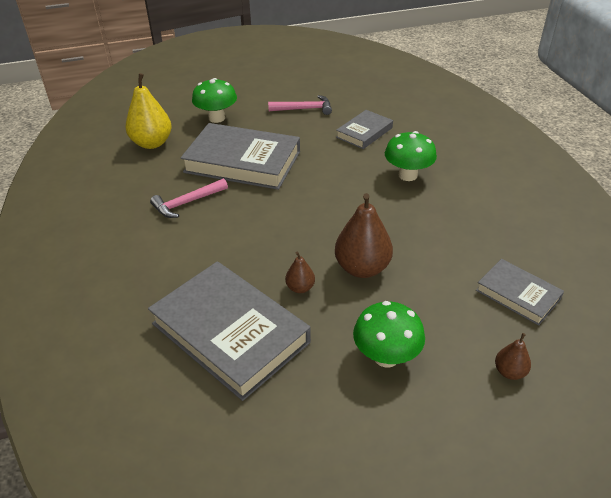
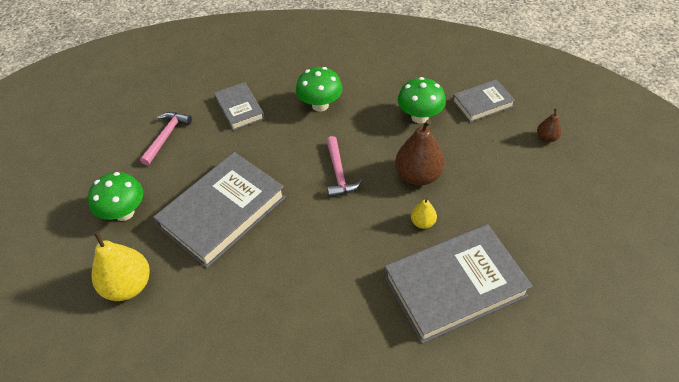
camera: 65 degrees left, 10 degrees up
(187, 203) = (261, 276): pink hammer -> pink hammer (338, 173)
(300, 288) = (422, 222): brown pear -> yellow pear
(386, 356) = (513, 195): green mushroom -> green mushroom (419, 117)

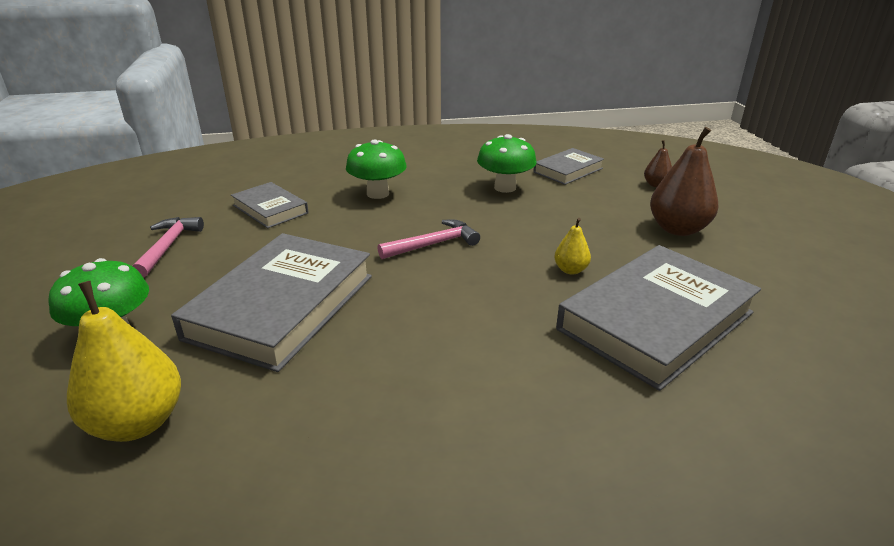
camera: 20 degrees left, 20 degrees down
(338, 173) = (433, 244): pink hammer -> pink hammer turned 90 degrees counterclockwise
(418, 175) = (536, 232): brown pear -> brown pear (677, 229)

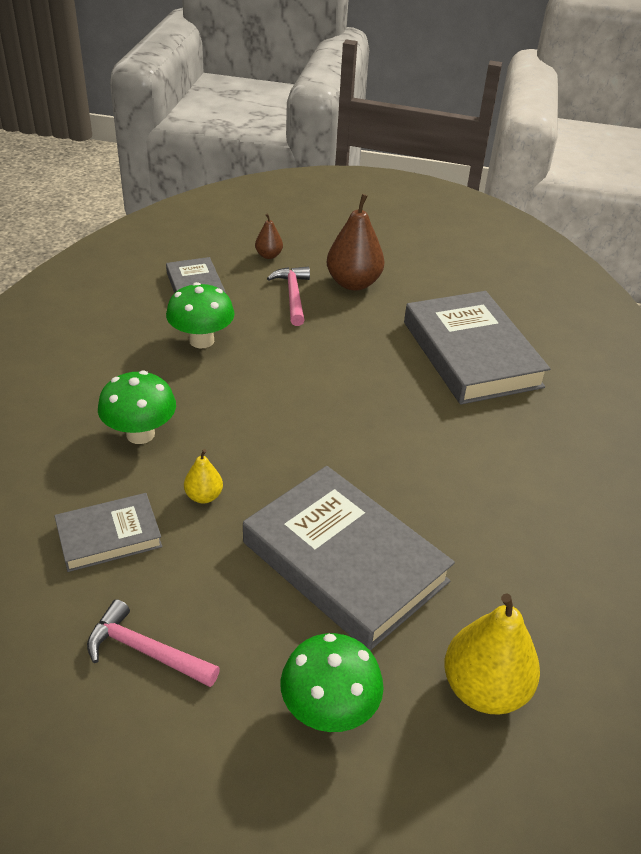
camera: 70 degrees left, 10 degrees up
(433, 244) = (288, 427): pink hammer -> pink hammer (293, 296)
(570, 270) = (382, 364): yellow pear -> yellow pear (204, 496)

